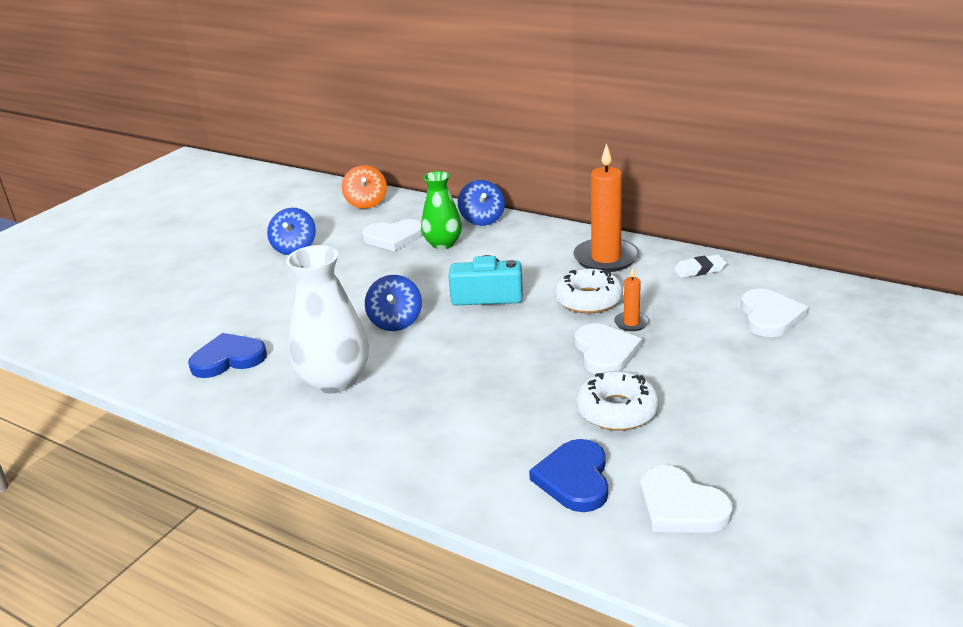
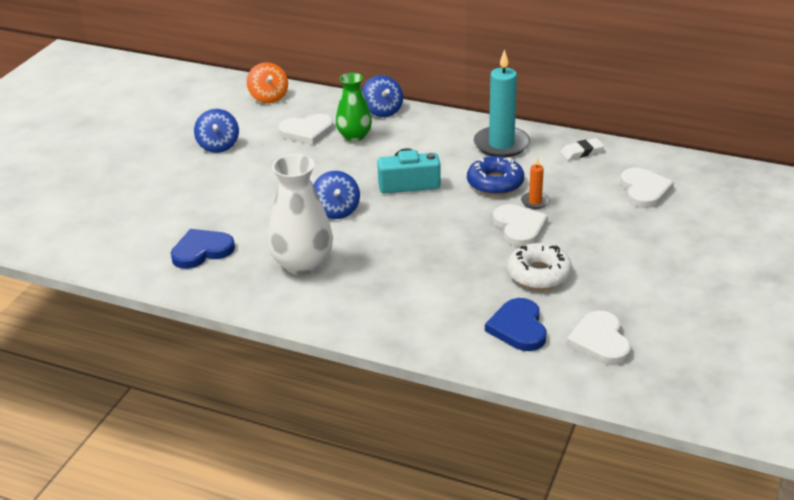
camera: 10 degrees left, 5 degrees up
(588, 300) = (495, 183): white donut -> blue donut
(606, 258) = (501, 144): orange candle -> turquoise candle
(680, 506) = (600, 341): white heart -> white heart turned 45 degrees clockwise

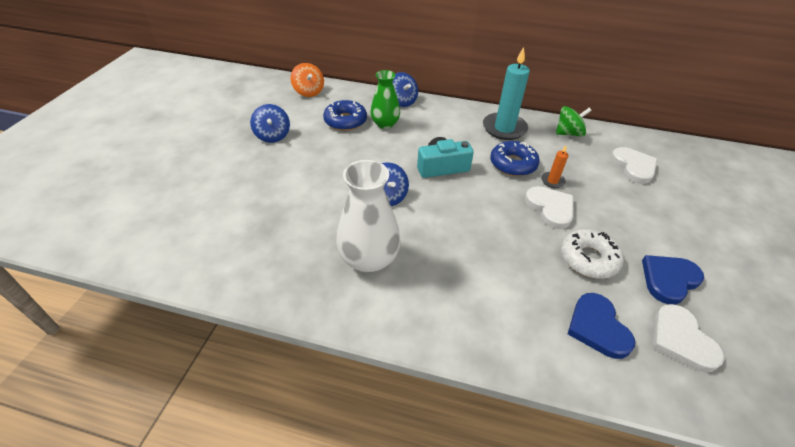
camera: 10 degrees left, 10 degrees up
(201, 251) = (269, 249): blue heart -> blue heart (669, 279)
(307, 131) = (345, 121): white heart -> blue donut
(581, 152) = (568, 133): white eraser -> green spinning top

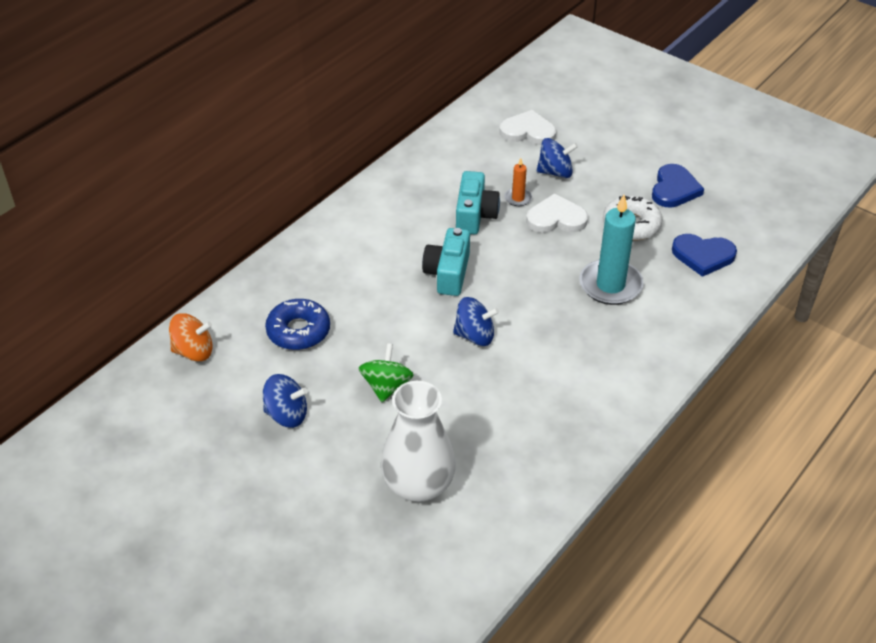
camera: 65 degrees left, 0 degrees up
(369, 259) = (562, 378): white vase -> white vase (418, 485)
(385, 124) = (330, 294): green vase -> none
(402, 101) = (288, 262): blue spinning top -> blue spinning top (555, 172)
(504, 128) = (406, 194): turquoise candle -> turquoise candle (610, 285)
(513, 164) = (475, 215): blue donut -> turquoise camera
(568, 133) = (447, 148): green spinning top -> green spinning top (386, 386)
(669, 279) = (674, 189): blue heart -> blue heart turned 150 degrees counterclockwise
(681, 340) = (731, 215): white heart -> none

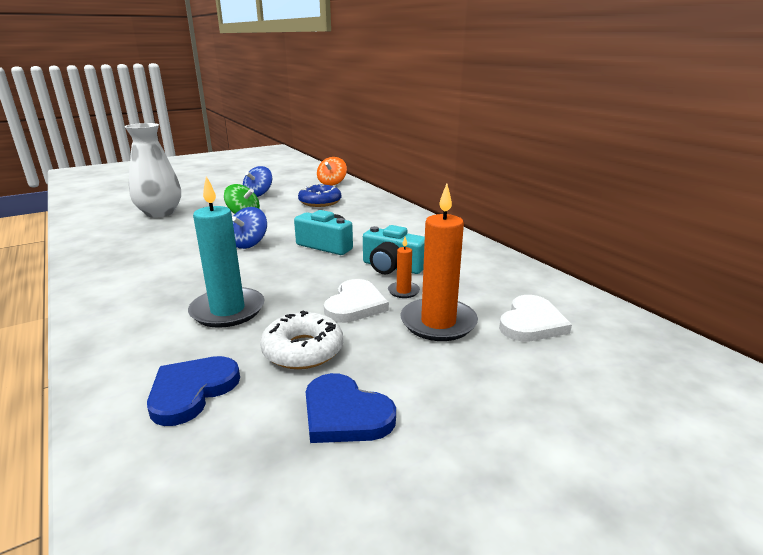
camera: 110 degrees right, 20 degrees down
(555, 172) = (438, 323): blue spinning top -> orange candle

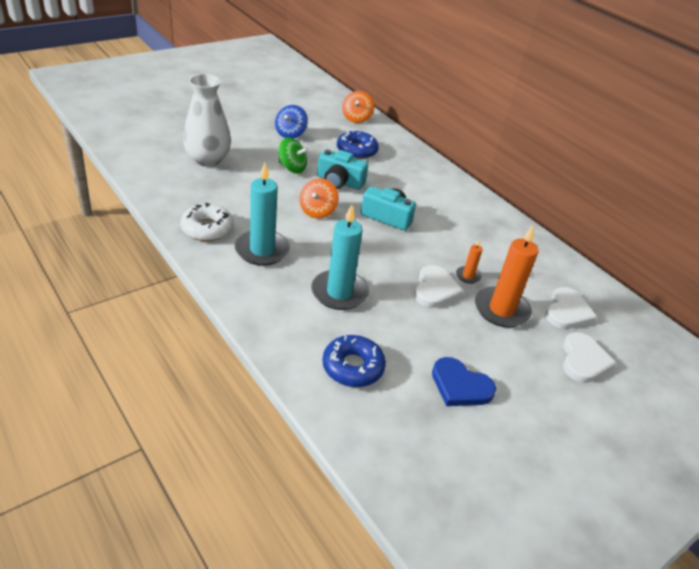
camera: 10 degrees left, 15 degrees up
(160, 275) = (262, 250): none -> turquoise candle
(192, 391) = (353, 367): blue heart -> blue donut
(249, 244) = (317, 211): blue spinning top -> orange spinning top
(303, 350) = (413, 333): white donut -> white donut (207, 228)
(392, 267) = (451, 247): turquoise camera -> turquoise camera (339, 182)
(550, 378) = (583, 360): none -> white heart

